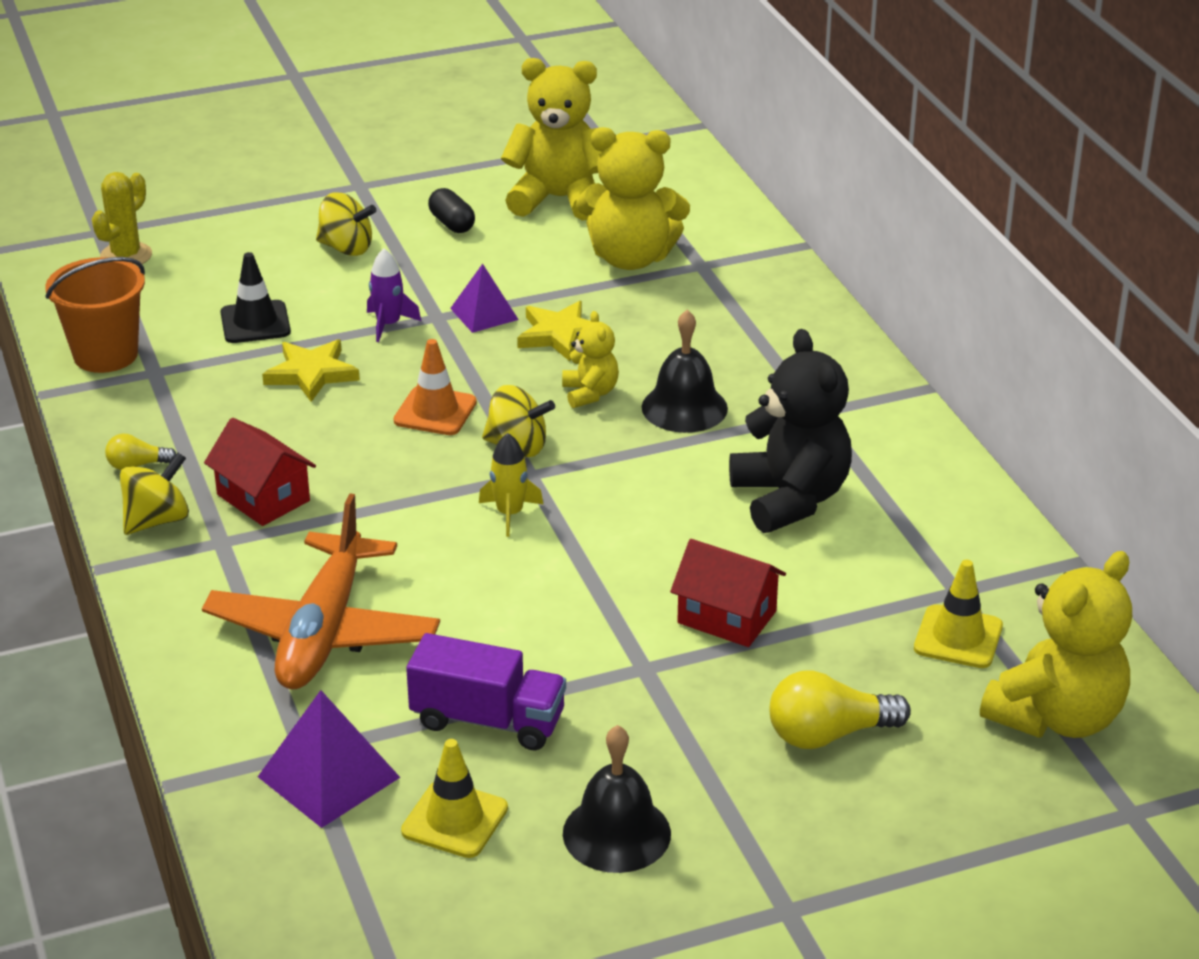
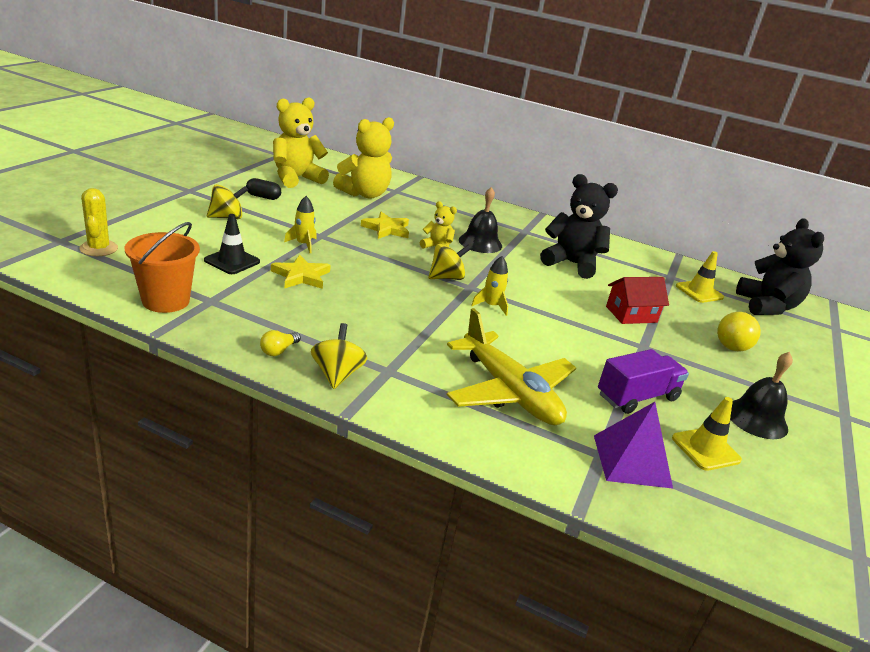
camera: 50 degrees left, 5 degrees down
(263, 498) = (373, 341): red house -> none
(324, 632) = (509, 392): orange plane -> yellow plane
(389, 324) = (303, 244): purple rocket -> yellow rocket
(435, 411) = (387, 274): orange traffic cone -> none
(484, 314) = (340, 229): purple pyramid -> none
(1056, 717) = (767, 306): yellow teddy bear -> black teddy bear

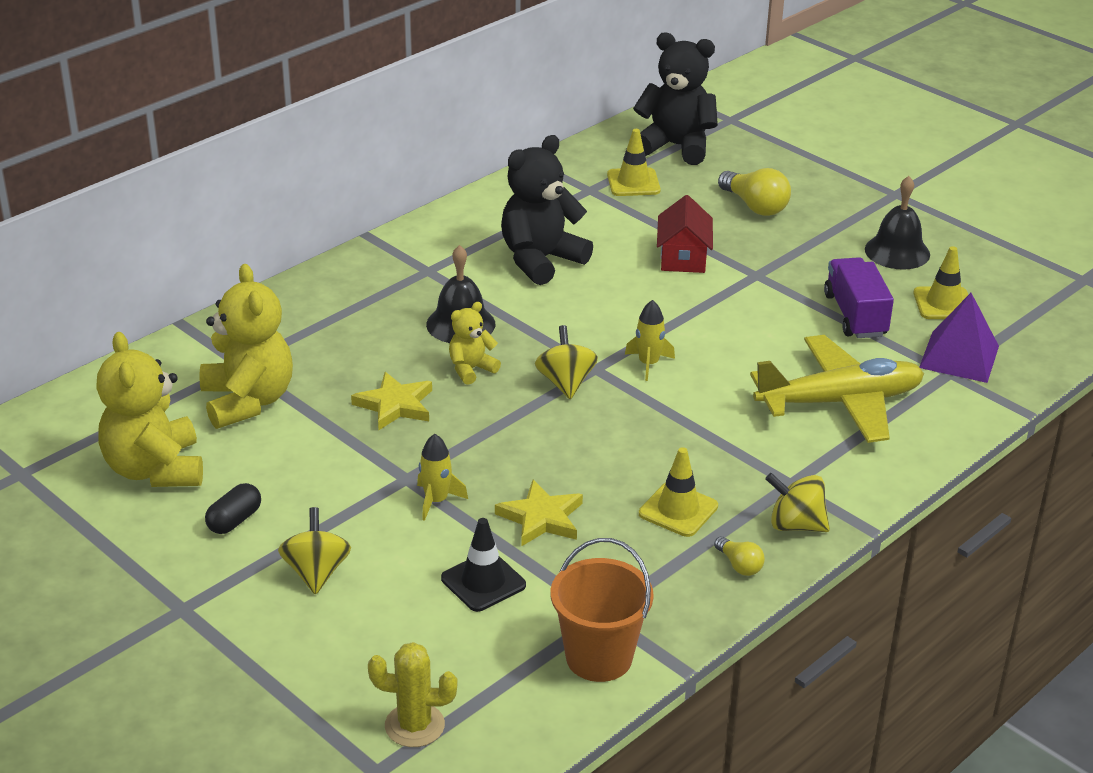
camera: 65 degrees left, 5 degrees up
(332, 323) = (678, 510): none -> yellow traffic cone

